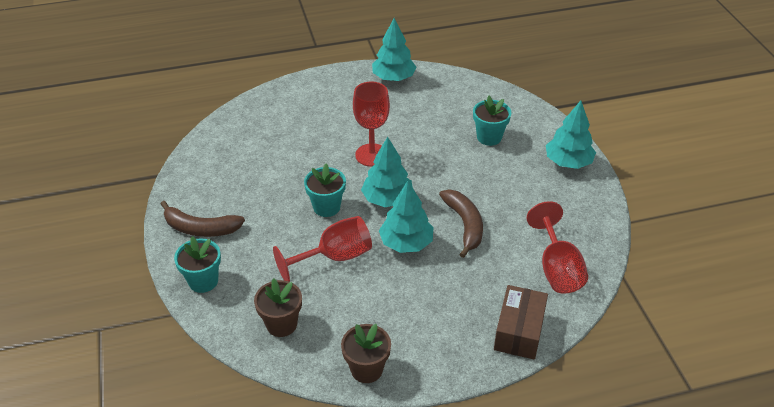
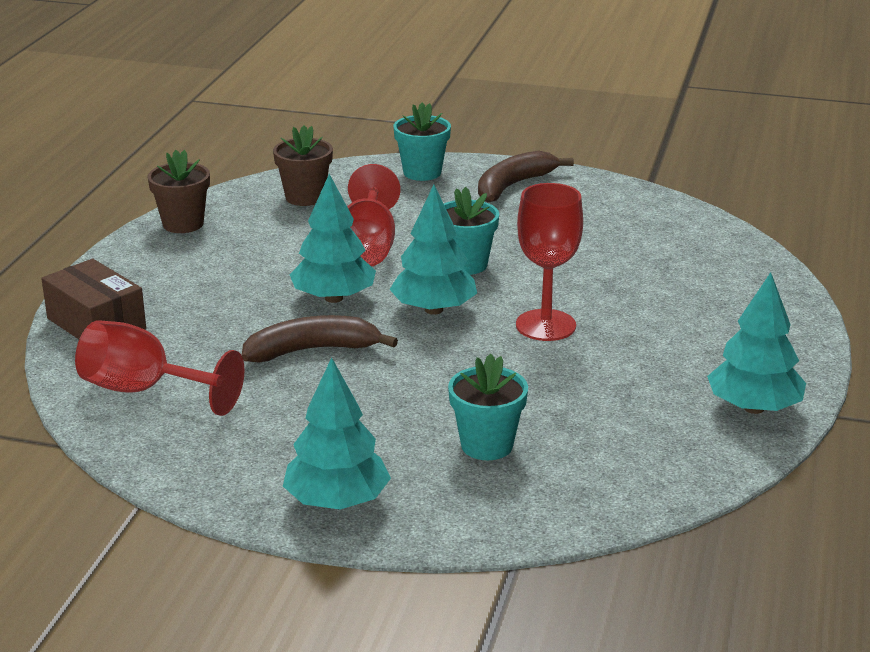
camera: 120 degrees right, 15 degrees down
(465, 225) = (313, 350): brown banana -> brown banana turned 150 degrees clockwise

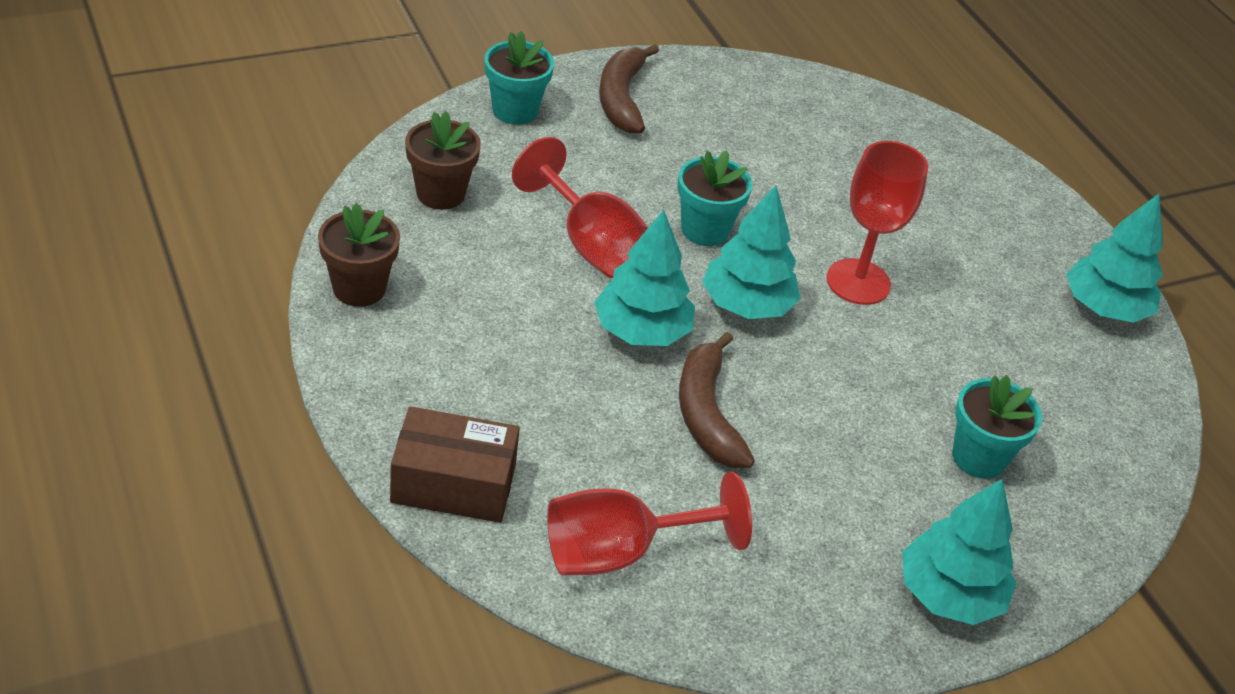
camera: 45 degrees left, 15 degrees up
(313, 350) = (706, 413): brown banana -> brown banana turned 45 degrees counterclockwise

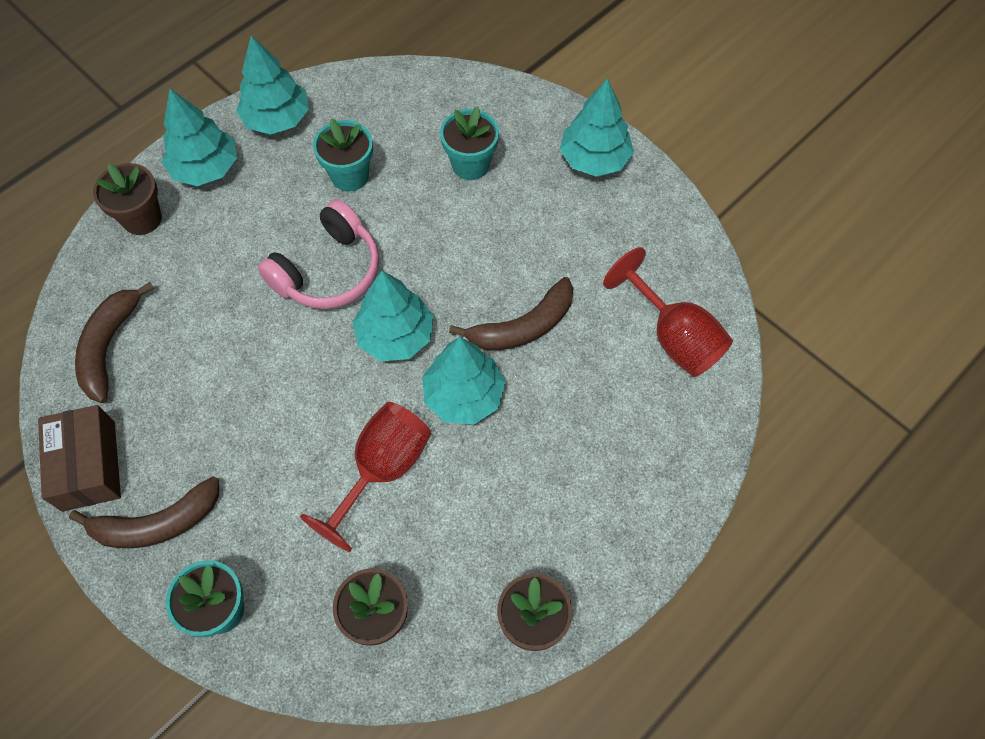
camera: 105 degrees left, 20 degrees up
(453, 483) = (682, 457): brown box -> brown box (88, 466)
(705, 230) = (319, 392): turquoise flower pot -> turquoise flower pot (350, 176)
(828, 116) = (109, 346): none -> brown banana
(858, 282) = (328, 271): red goblet -> pink headphones
(982, 172) = (142, 218): none -> brown flower pot
(1040, 232) = (205, 168): none -> turquoise tree

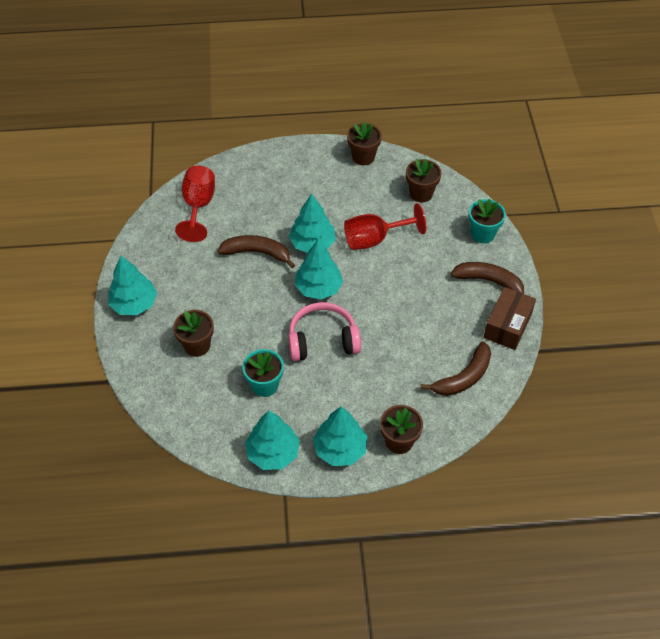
camera: 140 degrees left, 10 degrees down
(470, 164) = (197, 345): turquoise flower pot -> brown flower pot

